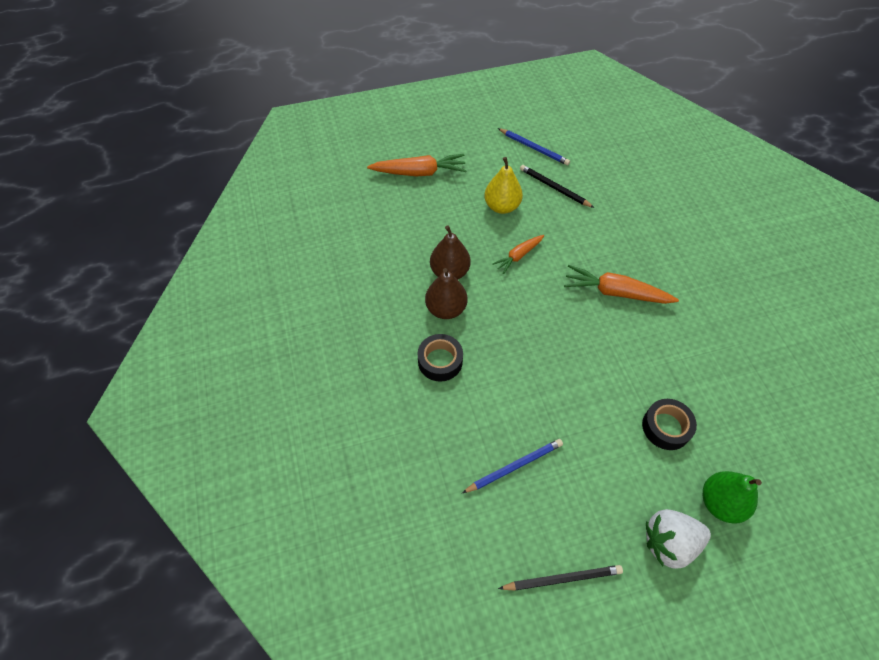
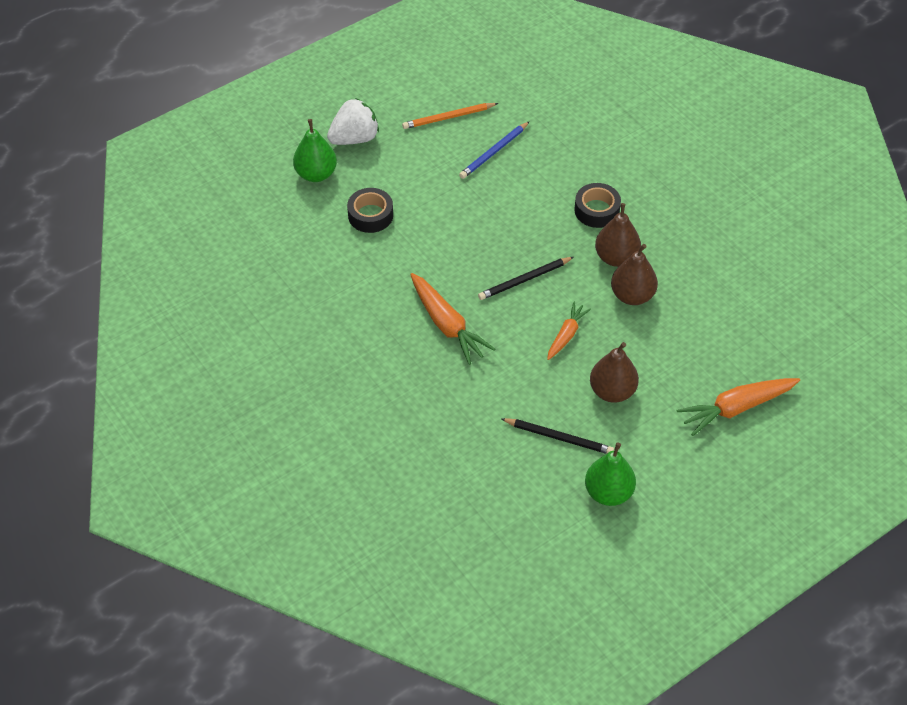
camera: 160 degrees right, 5 degrees down
(502, 206) = (612, 391): yellow pear -> brown pear
(534, 148) = (608, 493): blue pencil -> green pear
(550, 536) = (448, 117): none -> orange pencil
(563, 578) = (431, 97): black pencil -> black pencil (524, 280)
(615, 292) = (447, 325): orange carrot -> orange carrot turned 60 degrees clockwise

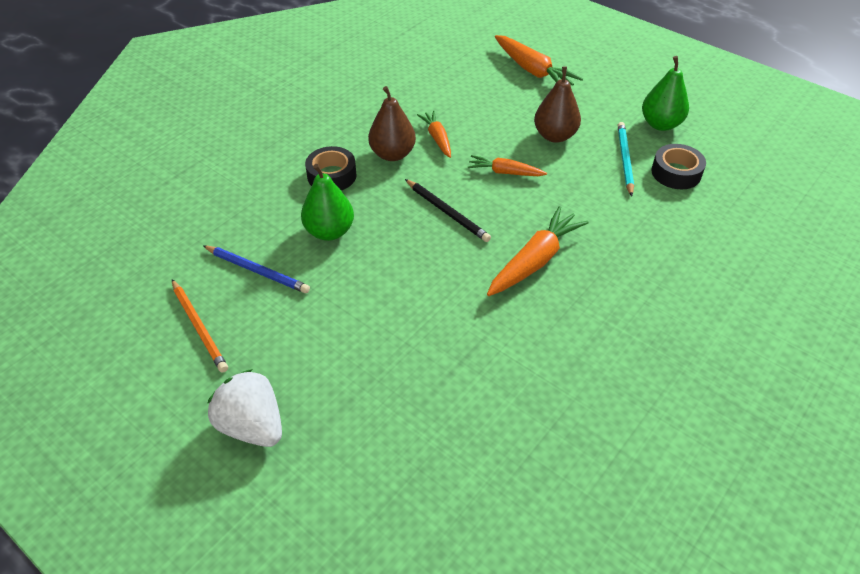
camera: 105 degrees left, 5 degrees down
(316, 174) = (333, 456): green pear -> green pear (329, 231)
(370, 215) = (395, 370): black tape -> black tape (676, 173)
(559, 437) = (624, 159): black pencil -> turquoise pencil
(632, 295) = (437, 138): brown pear -> orange carrot

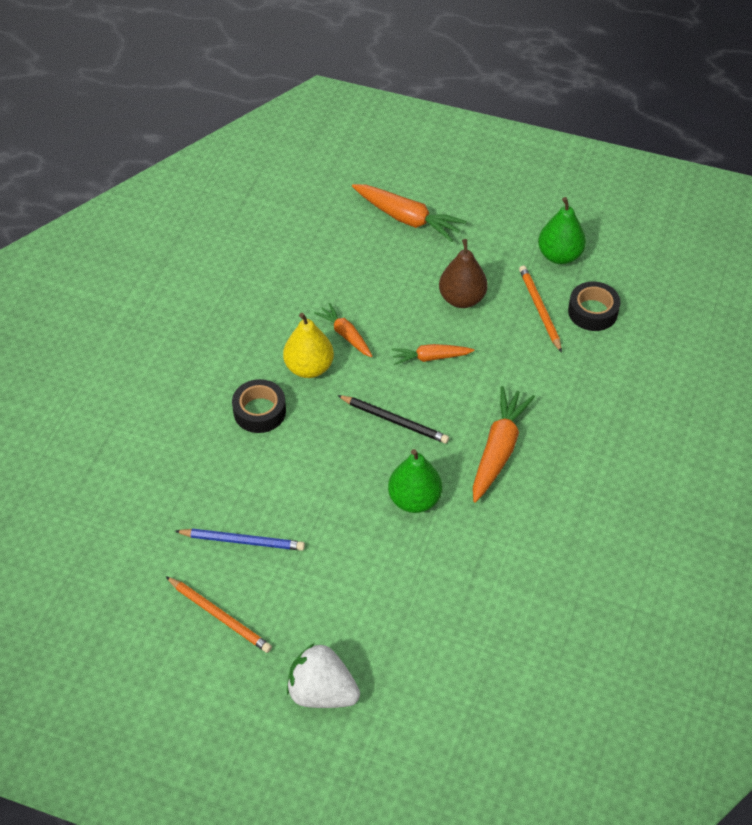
camera: 20 degrees left, 5 degrees up
(329, 231) = (290, 476): green pear -> green pear (414, 499)
(392, 154) = (309, 367): brown pear -> yellow pear
(624, 159) = (539, 309): turquoise pencil -> orange pencil

